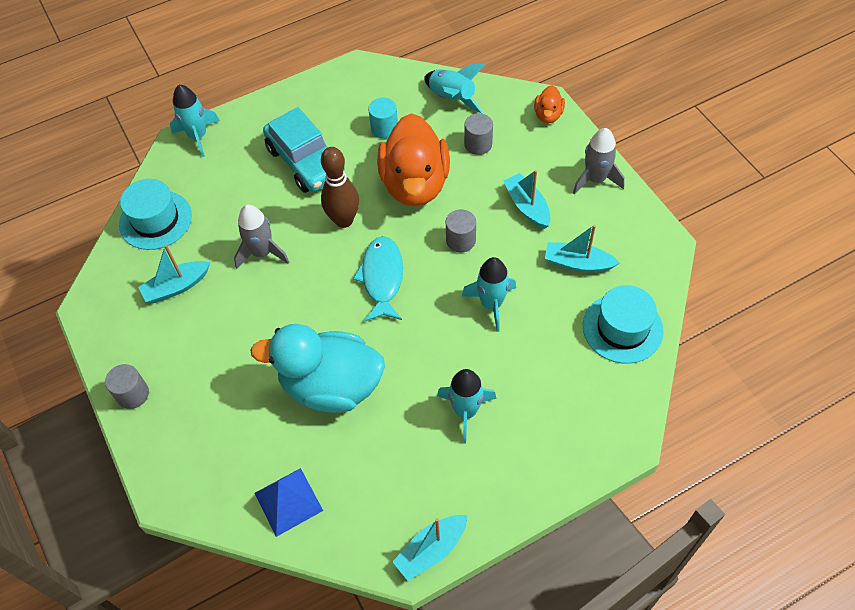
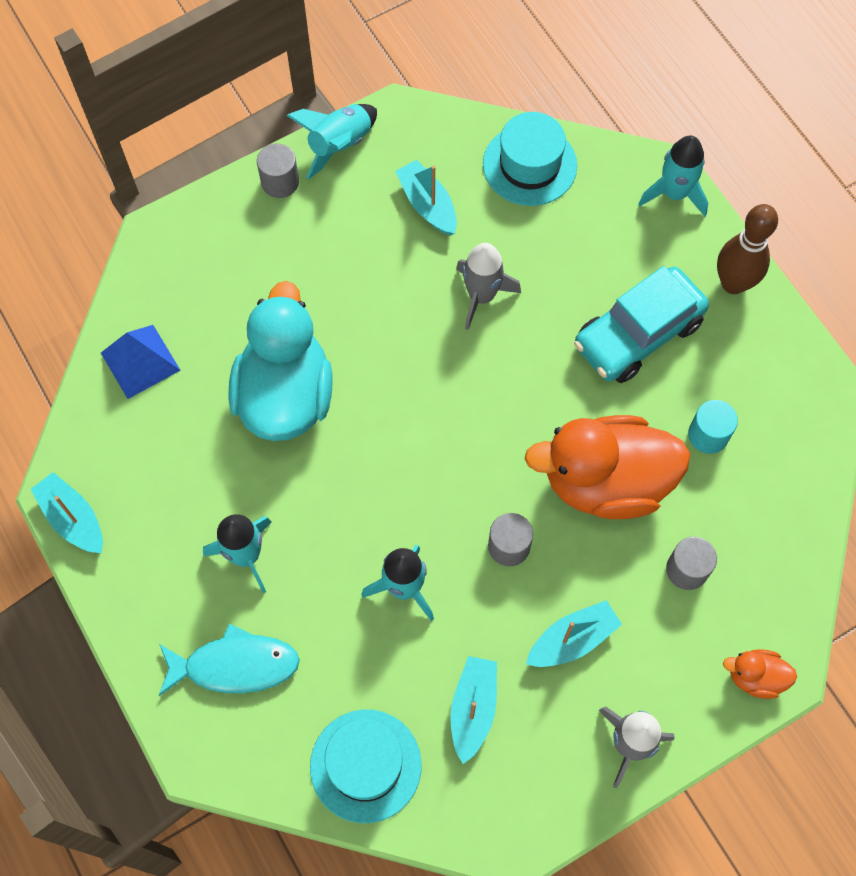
camera: 85 degrees right, 10 degrees up
(344, 220) = (537, 391): brown bowling pin -> brown bowling pin (733, 283)
(382, 278) = (444, 445): turquoise fish -> turquoise fish (235, 665)
(452, 98) = (777, 530): turquoise rocket -> turquoise rocket (339, 145)

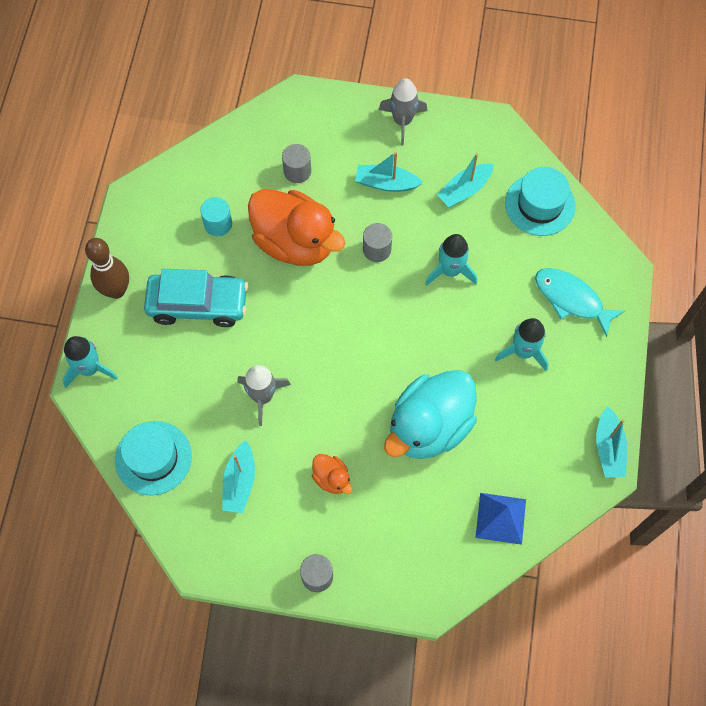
camera: 140 degrees left, 0 degrees up
(339, 145) = (256, 572): turquoise rocket -> none
(755, 677) = (314, 104): orange duck -> orange duck (332, 478)

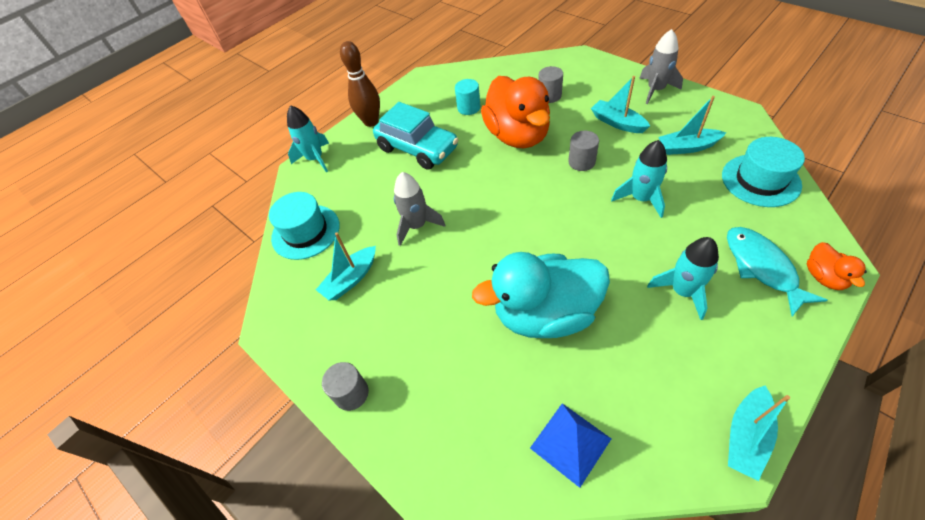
camera: 40 degrees right, 15 degrees down
(332, 478) = (426, 314): orange duck -> orange duck (824, 277)

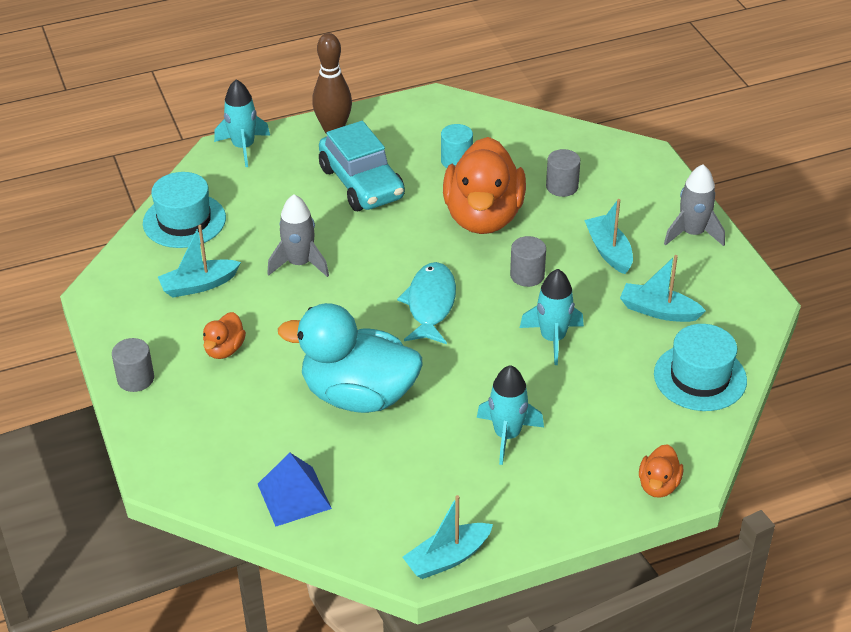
camera: 20 degrees right, 10 degrees down
(409, 326) = (224, 349): none -> orange duck
(762, 267) = (607, 451): turquoise fish -> turquoise fish (430, 304)

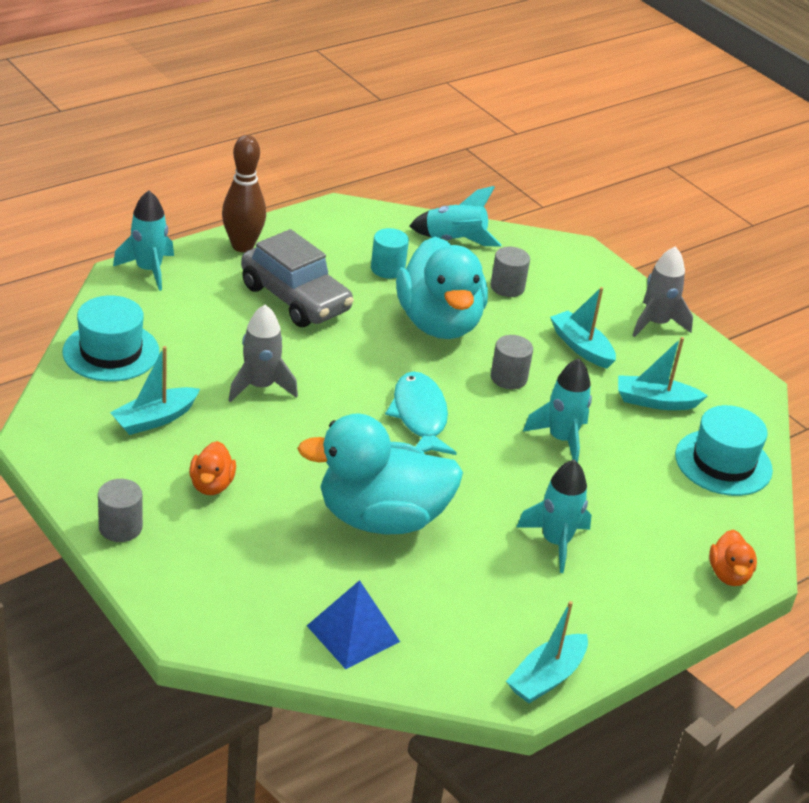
camera: 20 degrees left, 5 degrees down
(361, 183) = (295, 298): turquoise car -> grey car
(483, 217) = (439, 323): orange duck -> turquoise duck
(530, 137) = (454, 241): none -> turquoise rocket

